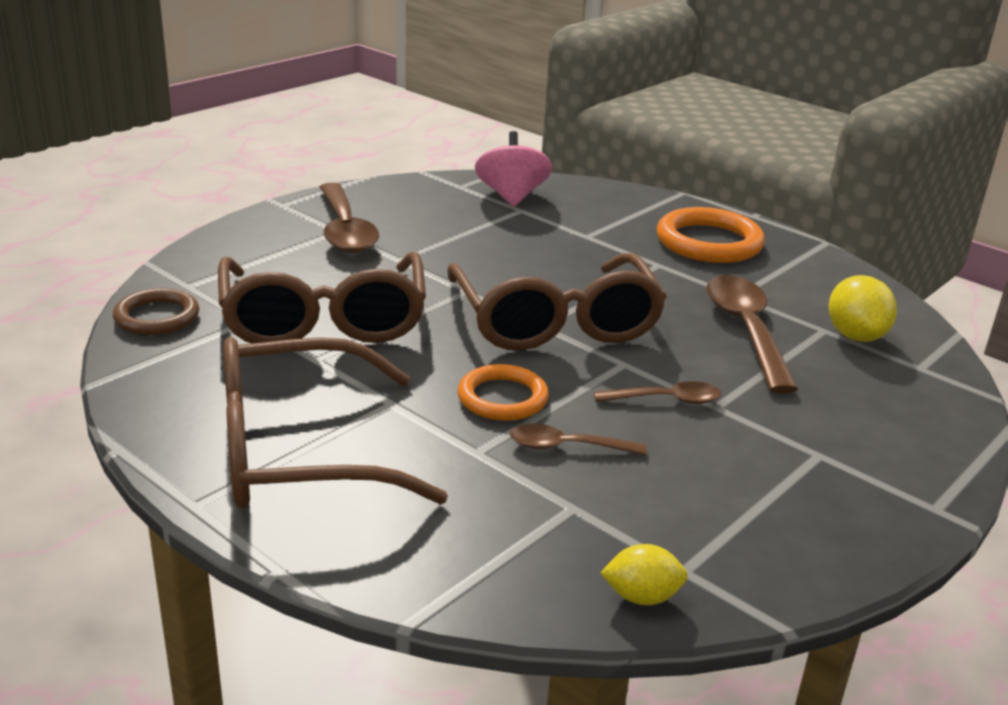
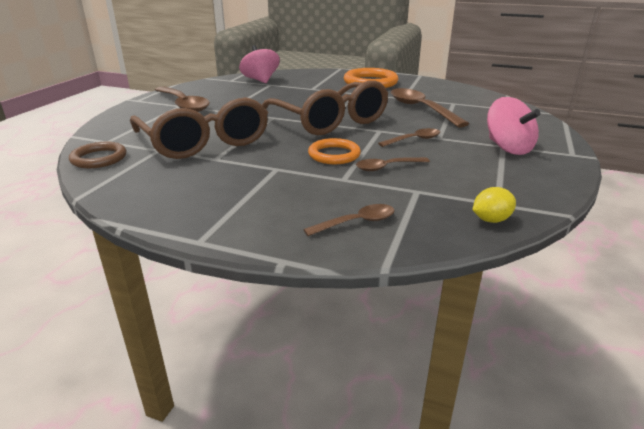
camera: 20 degrees left, 0 degrees up
(297, 452) = (242, 201): brown glasses -> none
(429, 538) = (356, 222): none -> brown spoon
(822, 462) = (508, 148): none -> pink spinning top
(855, 336) = (468, 103): yellow lemon -> none

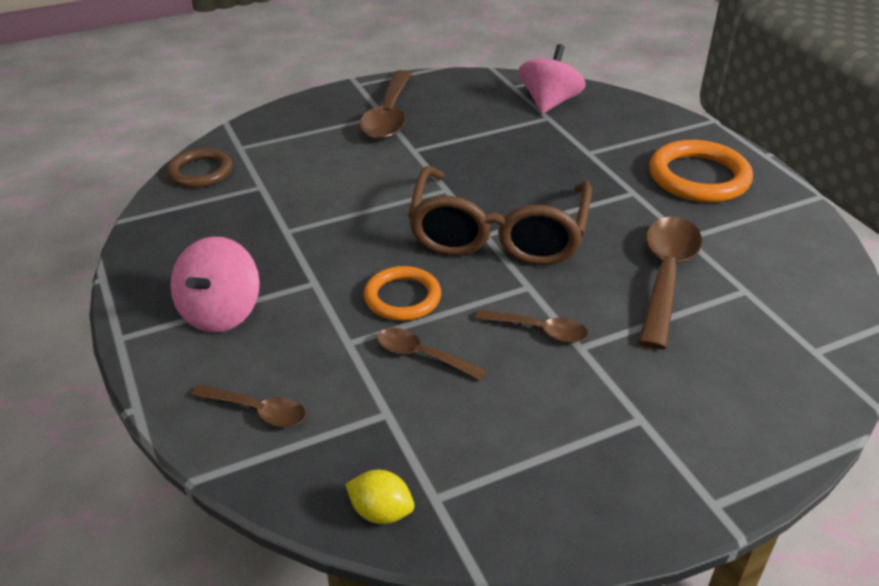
camera: 45 degrees right, 10 degrees up
(205, 142) = (315, 197): brown glasses -> none
(508, 148) = (638, 427): pink spinning top -> pink spinning top (221, 312)

